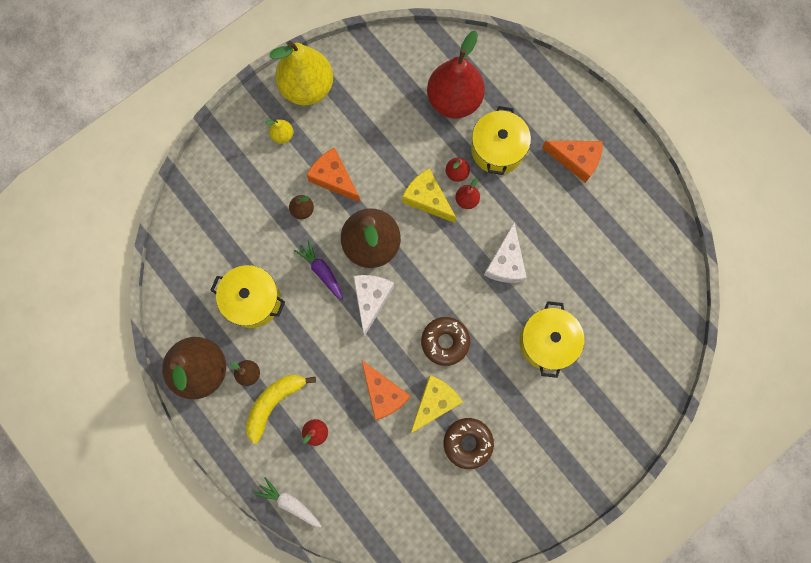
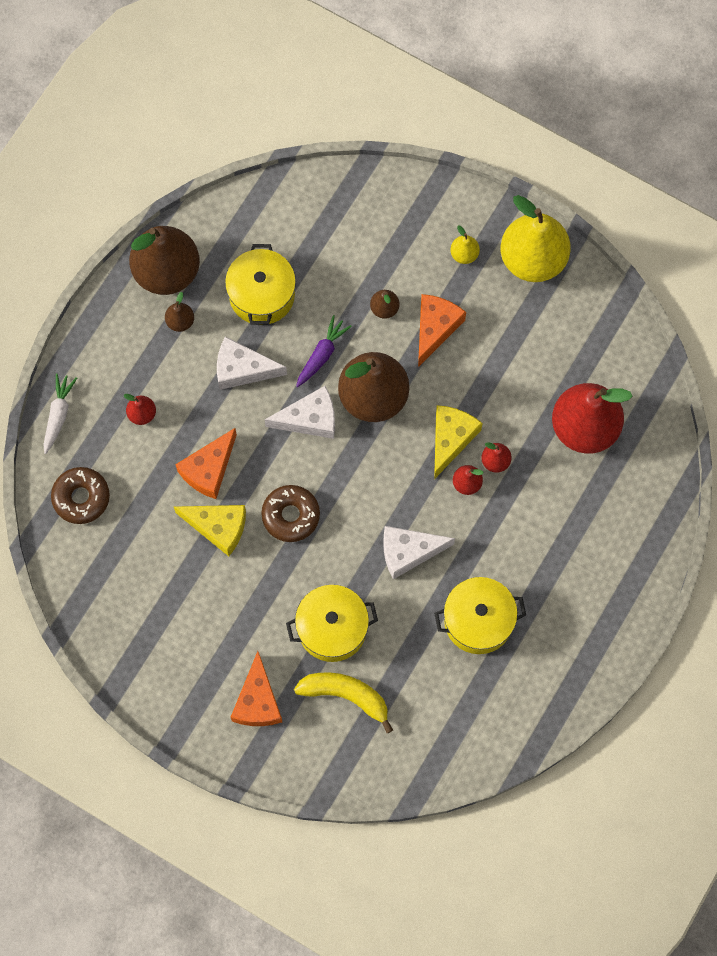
camera: 70 degrees right, 5 degrees down
(274, 403) = (158, 359): yellow banana -> yellow banana (346, 696)
(309, 337) = (242, 369): none -> white cheese
(467, 443) = (186, 578): brown donut -> brown donut (81, 498)
(497, 149) = (543, 497): yellow pot -> yellow pot (478, 621)
(576, 160) = (566, 592): orange cheese -> orange cheese (257, 701)

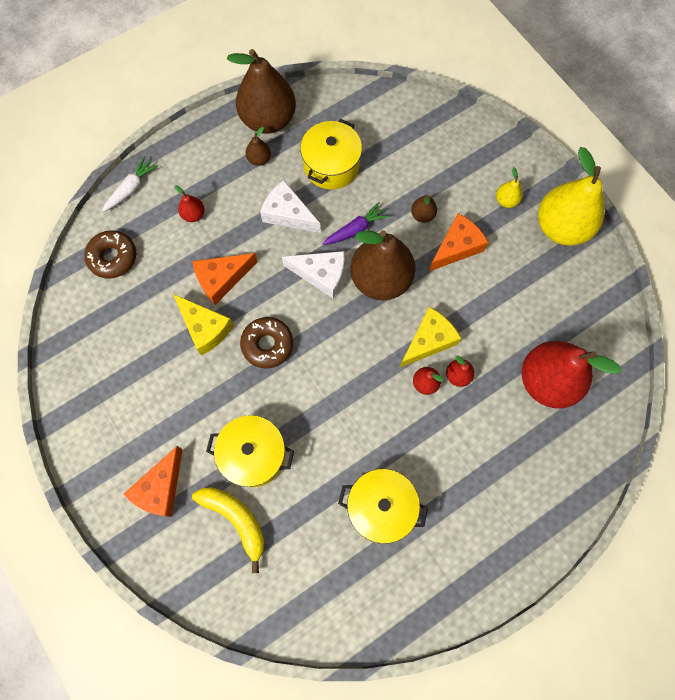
camera: 25 degrees right, 0 degrees up
(408, 552) = (349, 419): white cheese -> none

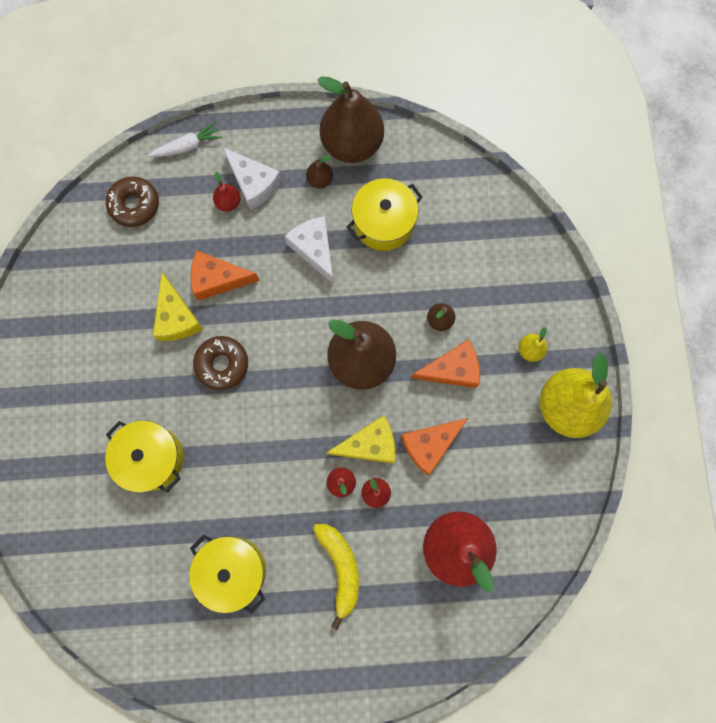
camera: 30 degrees right, 5 degrees up
(160, 488) = (57, 441): orange cheese -> orange cheese (429, 444)
(236, 519) = (103, 506): yellow banana -> yellow banana (340, 568)
(321, 274) = (309, 325): white cheese -> white cheese (253, 183)
(356, 229) = (368, 299): purple carrot -> none

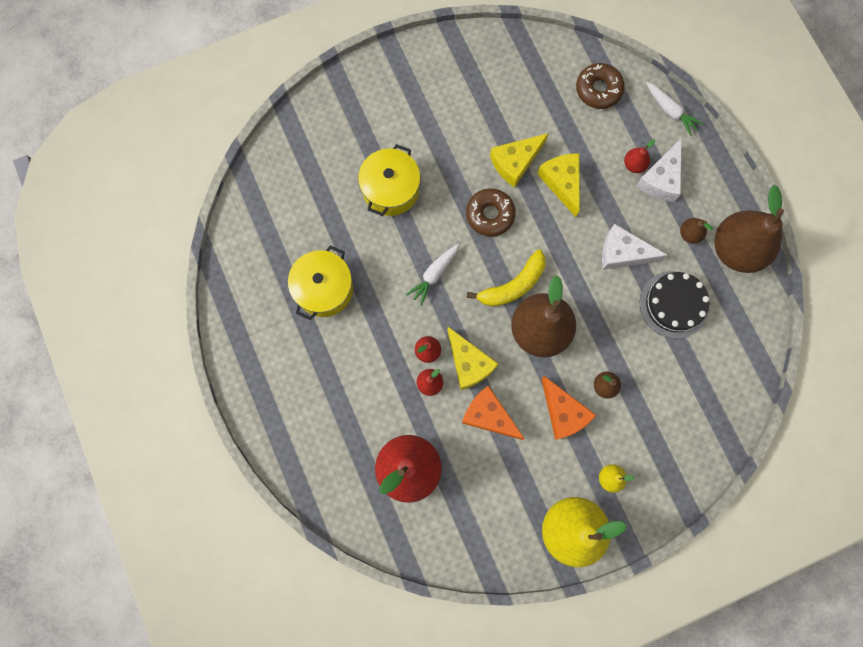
camera: 70 degrees right, 0 degrees up
(218, 279) = (562, 183): orange cheese -> yellow cheese
(263, 446) = (434, 275): none -> white carrot
(314, 249) = (623, 253): white cheese -> white cheese turned 120 degrees counterclockwise
(340, 568) = (356, 376): yellow banana -> yellow banana (513, 285)
(383, 223) = (673, 304): yellow pot -> black cake

